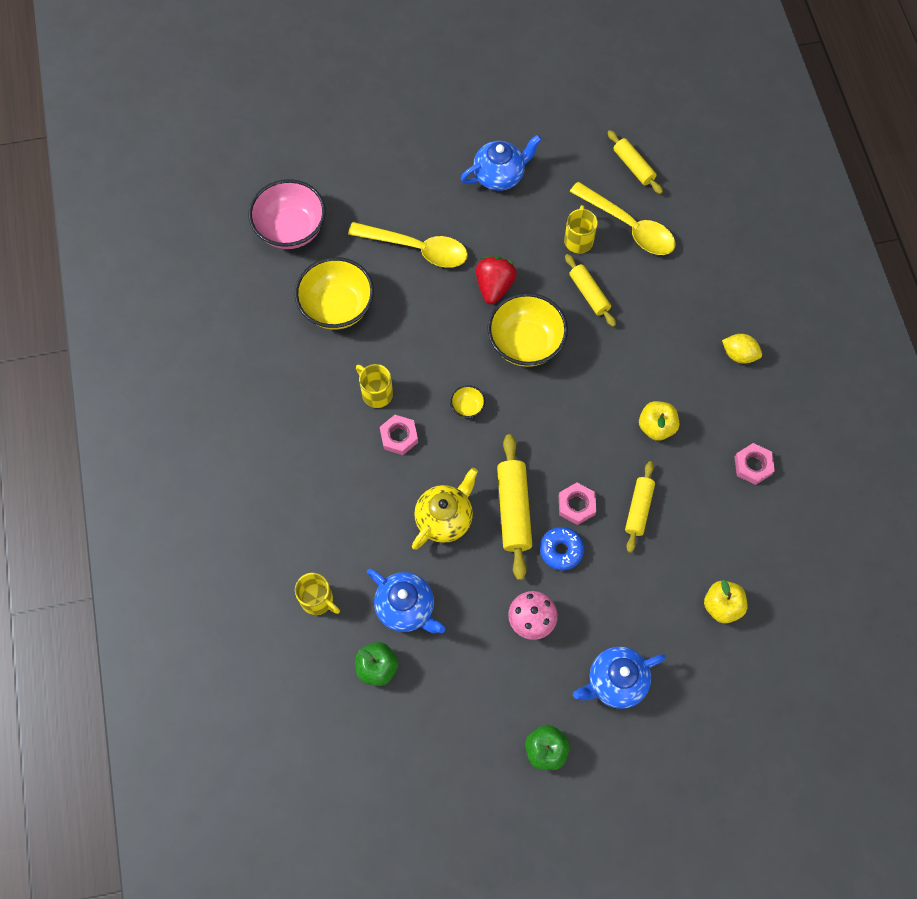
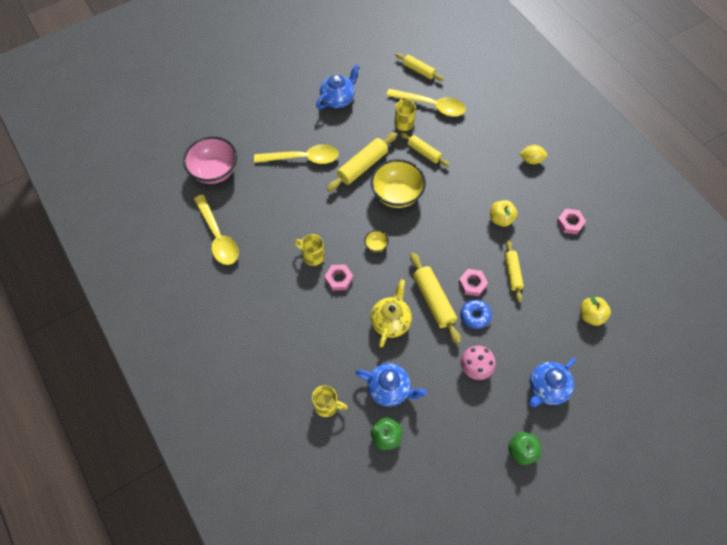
camera: 20 degrees left, 5 degrees down
(262, 324) = (218, 236): none -> yellow spoon
(337, 307) = (264, 210): yellow bowl -> none
(494, 286) = (362, 166): red strawberry -> yellow rolling pin

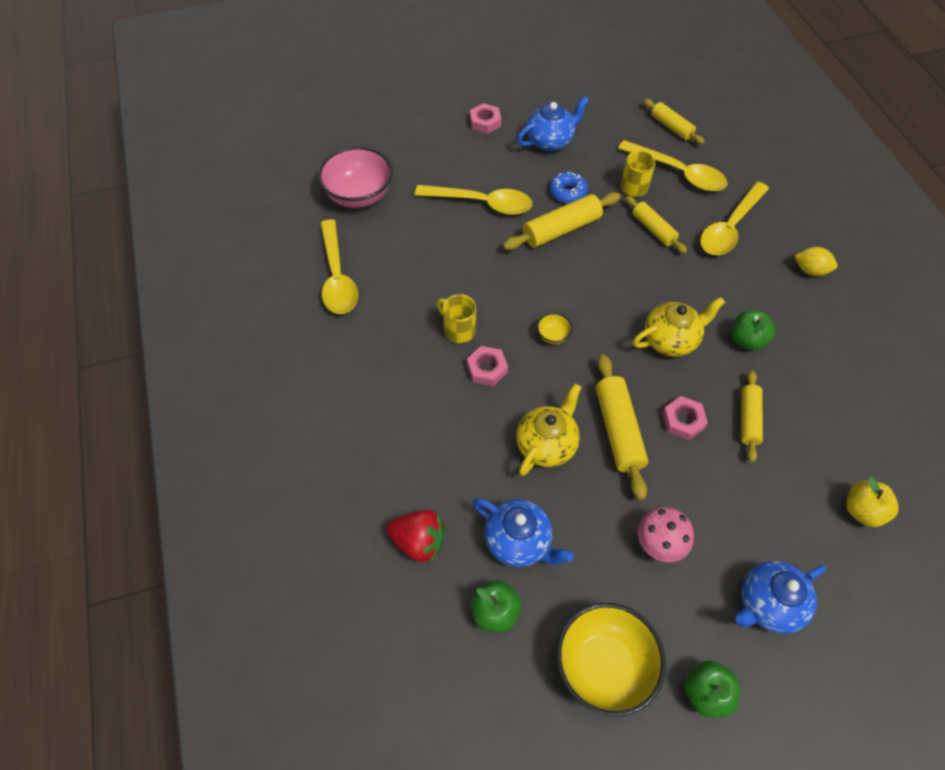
camera: 15 degrees right, 5 degrees down
(327, 405) = (419, 542): yellow mug -> red strawberry
(397, 194) = (600, 275): yellow bowl -> yellow bowl (604, 666)
(453, 230) = (671, 340): none -> yellow teapot
(474, 140) = (730, 227): none -> yellow spoon
(475, 316) = (676, 467): blue donut -> blue donut (568, 192)
(501, 219) = (747, 340): yellow apple -> green apple
(570, 223) = (853, 369): pink nut -> pink nut (485, 122)

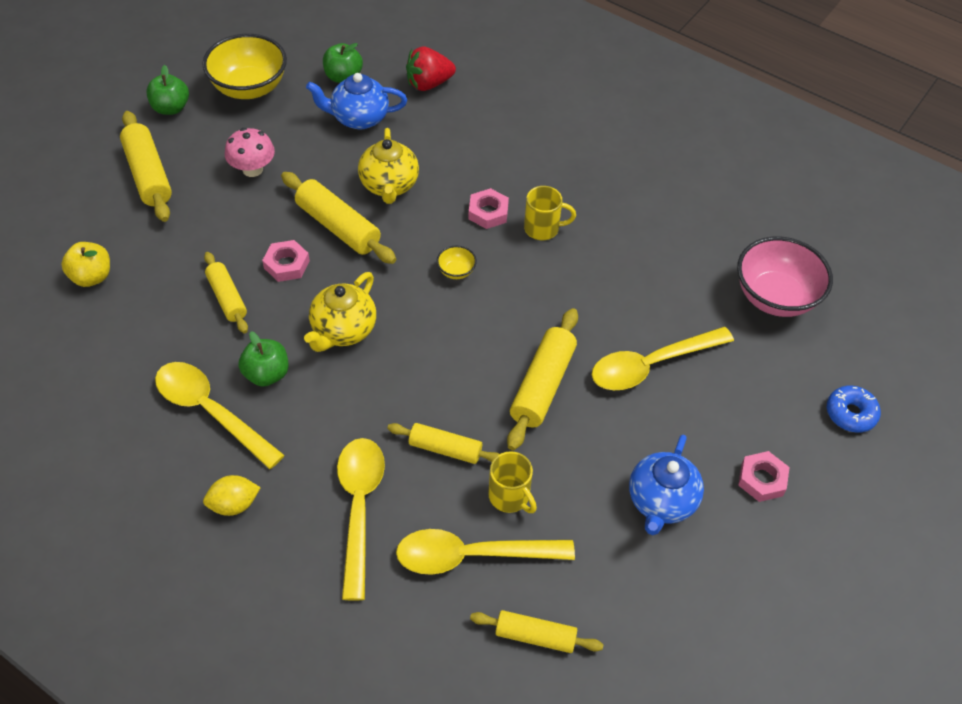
camera: 140 degrees right, 5 degrees down
(337, 277) = (695, 211): yellow spoon -> yellow spoon (211, 411)
(568, 192) = (576, 438): blue donut -> blue donut (850, 414)
(768, 604) = (148, 175): blue teapot -> yellow rolling pin

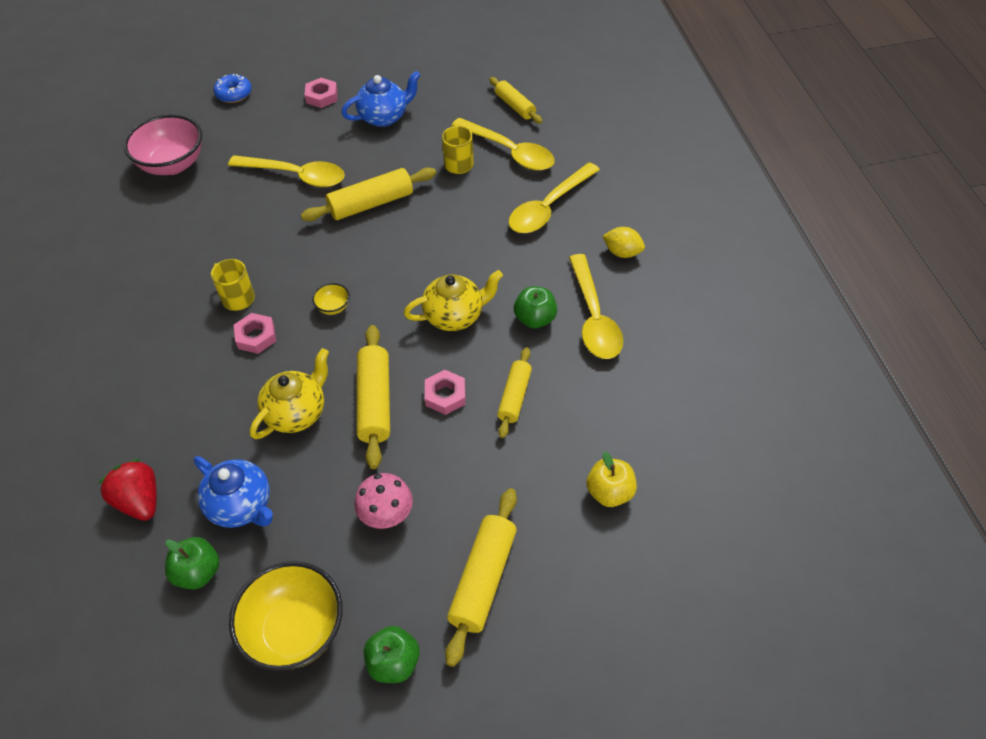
camera: 135 degrees left, 0 degrees up
(428, 84) = (140, 501): red strawberry -> red strawberry turned 150 degrees counterclockwise
(445, 449) = (467, 206): yellow rolling pin -> none

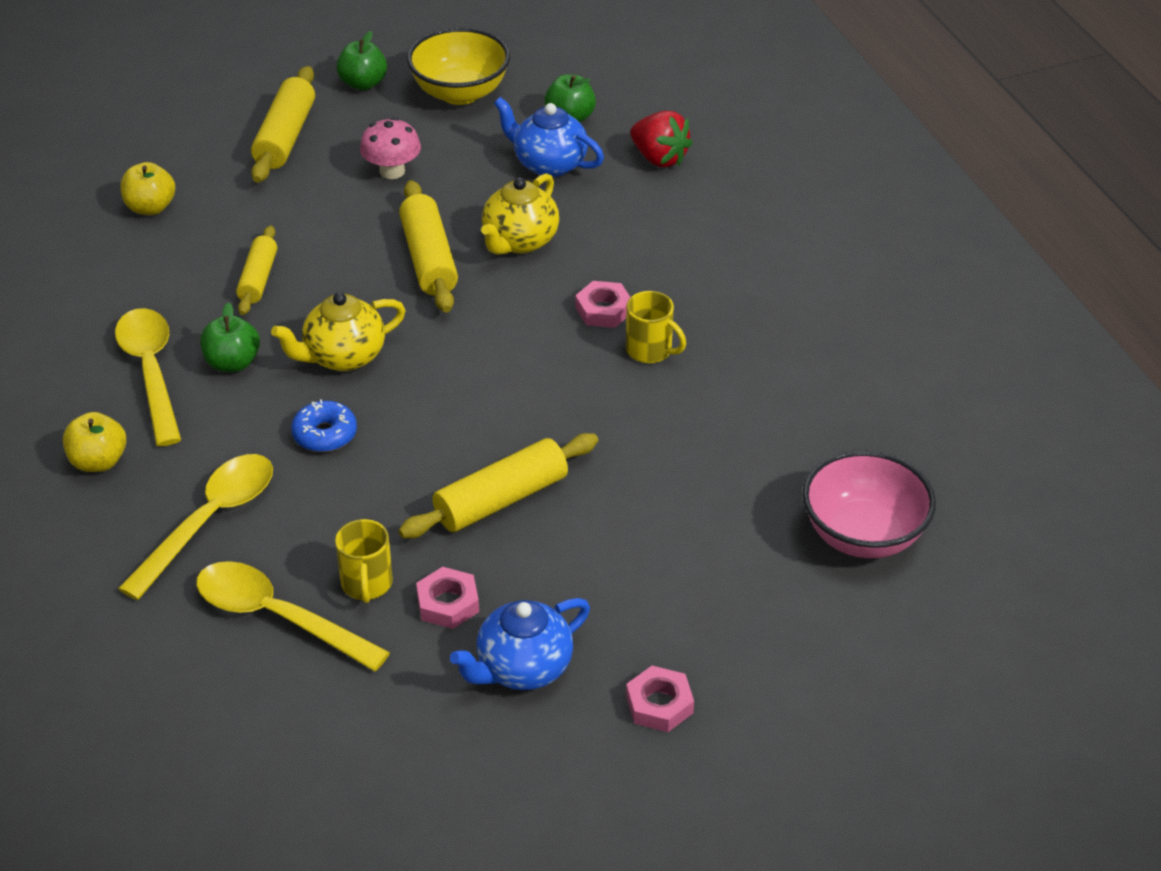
camera: 170 degrees right, 10 degrees down
(234, 94) = (836, 693): blue donut -> blue donut (325, 434)
(296, 175) = (642, 535): yellow spoon -> none
(333, 307) = (513, 352): yellow bowl -> none
(445, 395) = (344, 273): pink nut -> pink nut (448, 603)
(515, 106) = (271, 719): yellow rolling pin -> none
(622, 252) = (98, 461): yellow lemon -> yellow apple

